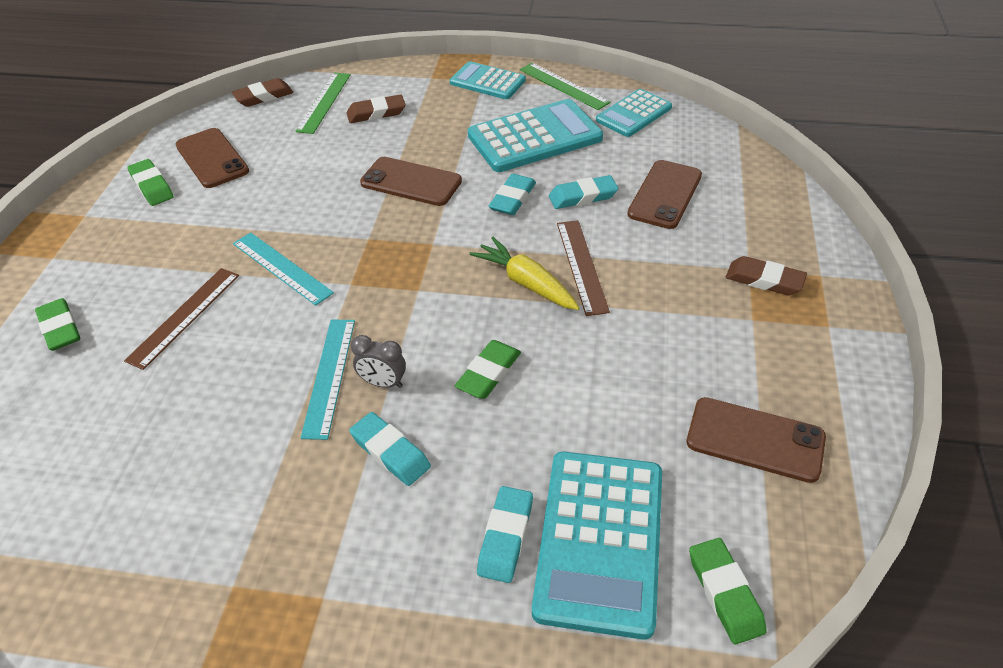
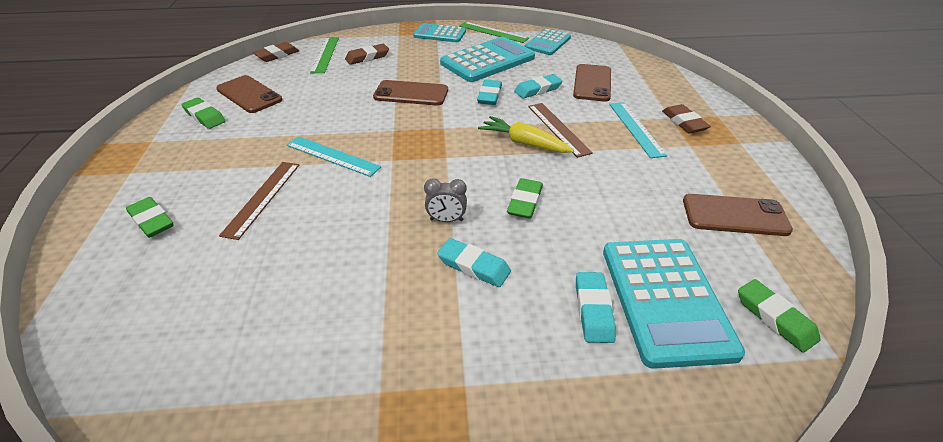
camera: 15 degrees left, 5 degrees down
(329, 376) = (401, 222): turquoise ruler -> turquoise ruler (636, 128)
(764, 280) = (684, 122): brown eraser -> brown eraser turned 60 degrees clockwise

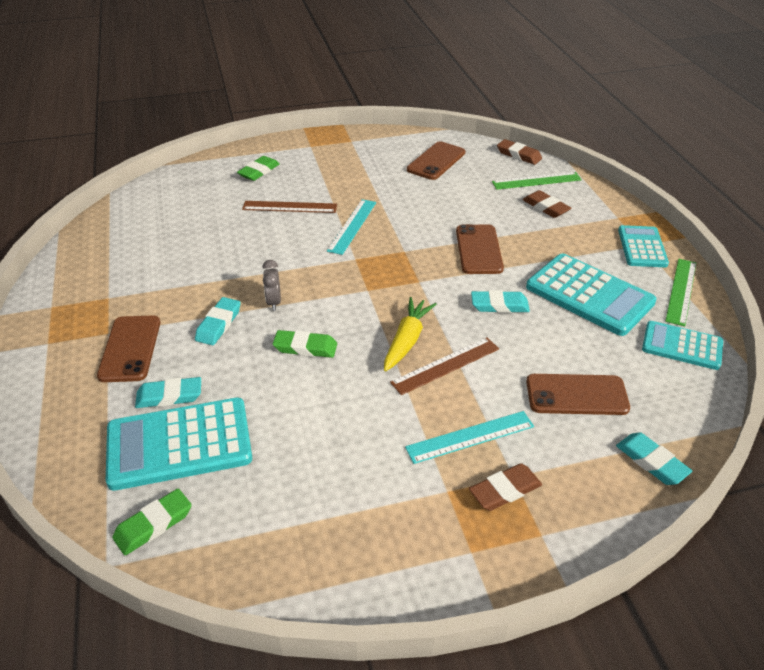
camera: 80 degrees right, 0 degrees up
(205, 116) = (393, 151): green eraser -> none
(538, 90) = (533, 344): turquoise eraser -> turquoise eraser (651, 462)
(735, 215) = (305, 517): brown phone -> brown phone (130, 349)

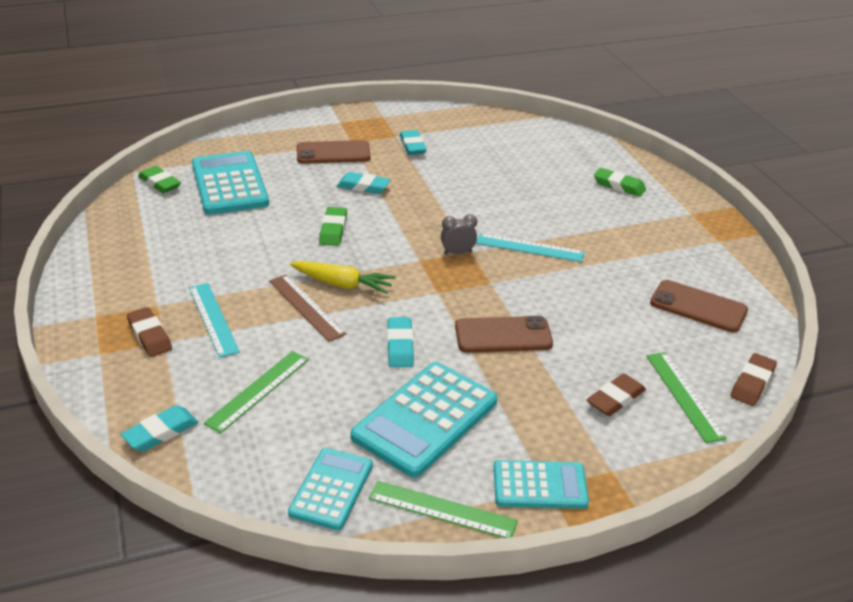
camera: 85 degrees right, 5 degrees down
(169, 396) = (279, 175): turquoise eraser -> turquoise eraser (412, 146)
(274, 302) = (395, 210): grey clock -> grey clock (457, 253)
(289, 207) = (555, 208): brown ruler -> none
(576, 395) = (258, 390): brown phone -> green ruler

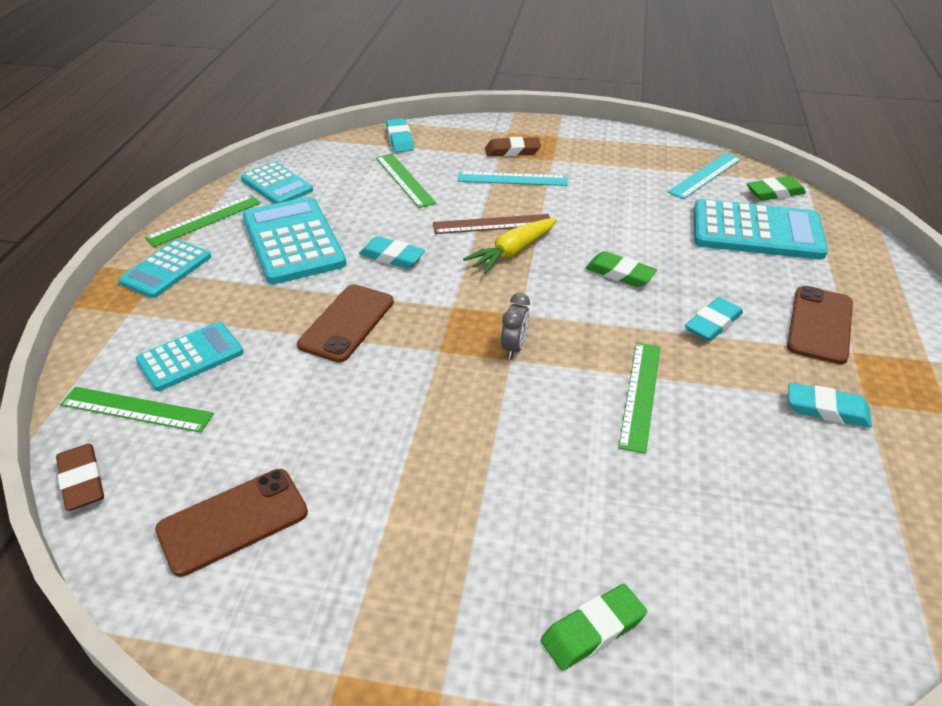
camera: 120 degrees right, 5 degrees up
(456, 200) = (640, 394): none -> green ruler
(529, 248) = (482, 415): turquoise ruler -> turquoise ruler (705, 175)
(615, 399) = (190, 357): brown eraser -> turquoise calculator

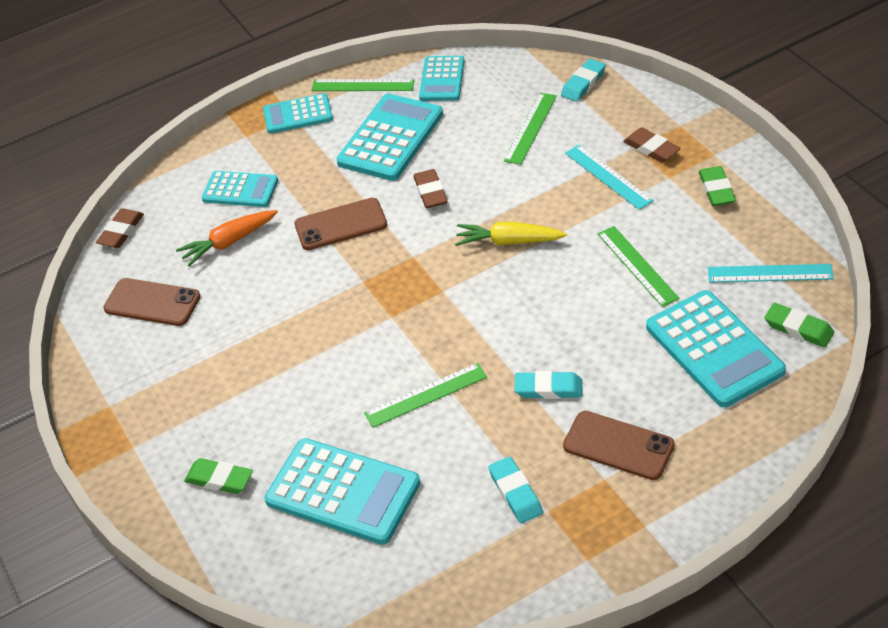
camera: 55 degrees right, 5 degrees up
(136, 409) = (182, 206): green ruler -> green ruler (637, 265)
(246, 406) = (229, 242): none -> orange carrot
(392, 257) = (430, 192): turquoise eraser -> brown eraser
(492, 224) = (531, 208): brown ruler -> none
(514, 348) = (404, 311): grey clock -> none
(620, 273) = (552, 309): green eraser -> green eraser (716, 189)
(717, 528) = (343, 492): none -> turquoise calculator
(820, 325) = (618, 446): brown phone -> brown phone turned 45 degrees clockwise

